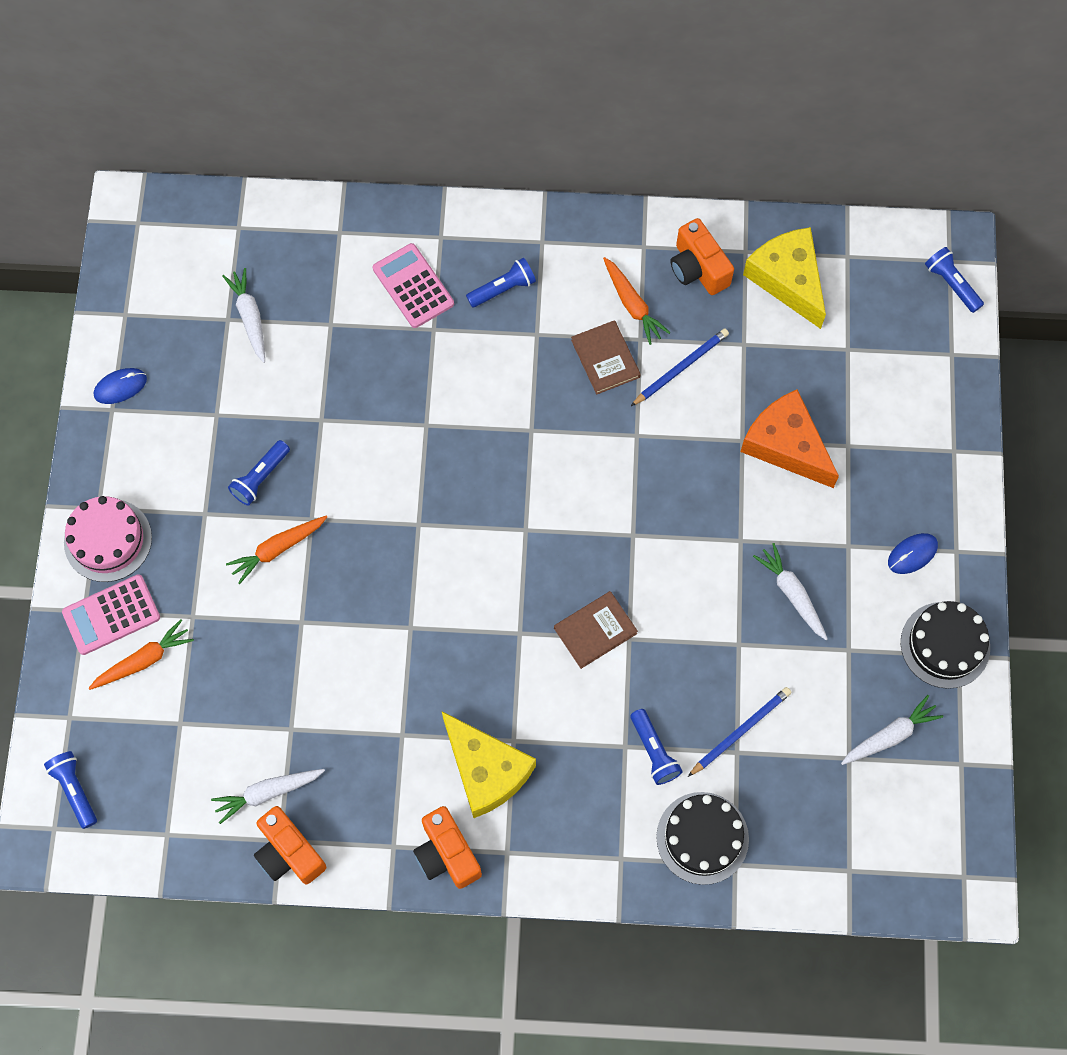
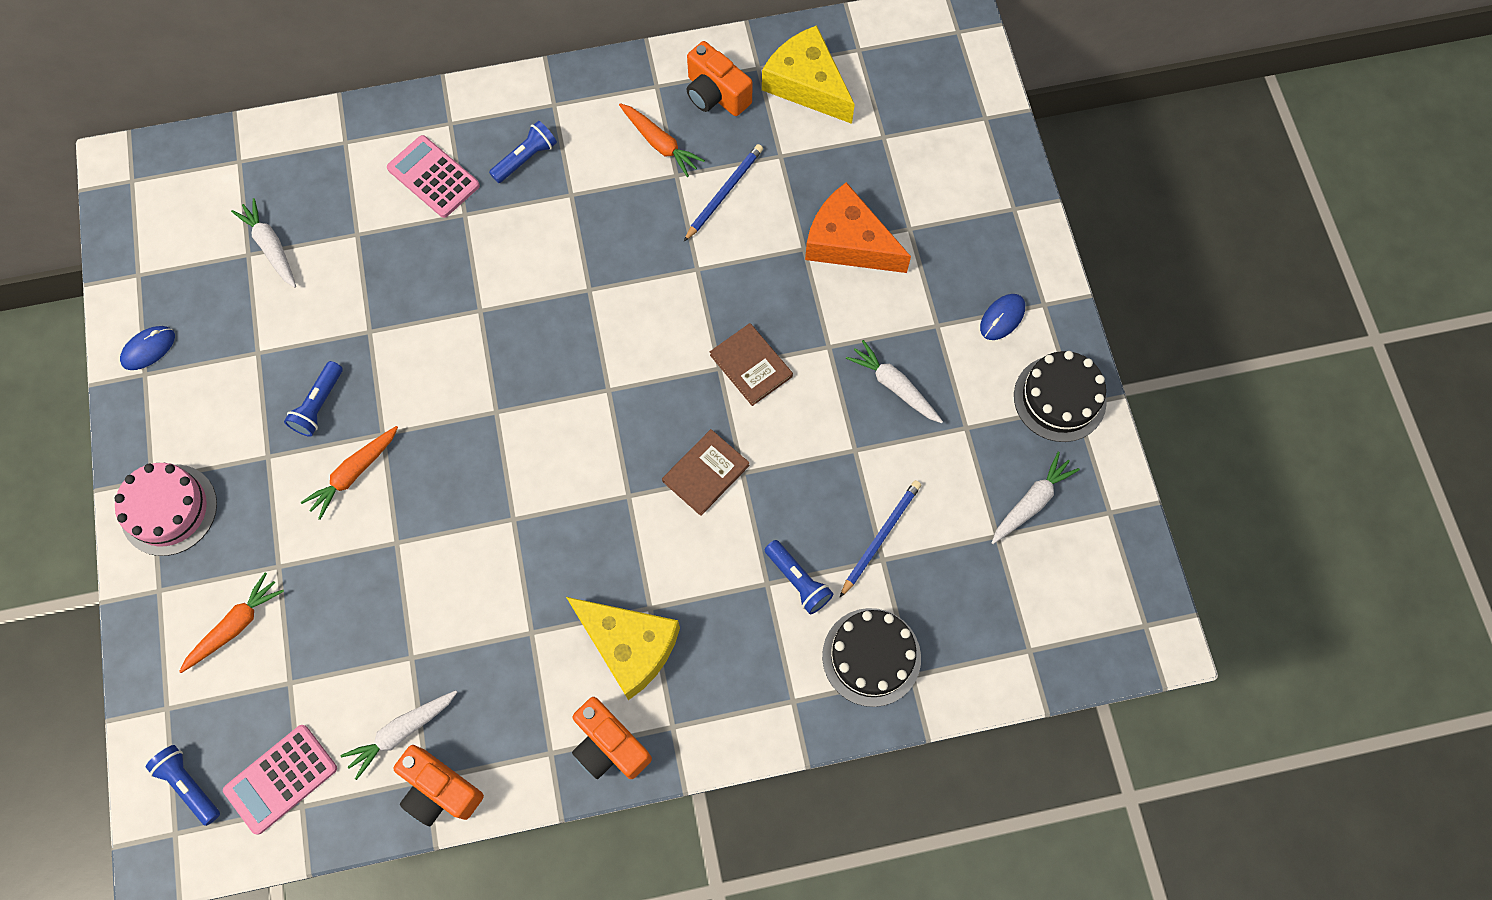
camera: 15 degrees left, 0 degrees up
(111, 615) = (189, 587): pink calculator -> pink calculator (281, 779)
(605, 359) = (646, 202): brown book -> brown book (751, 366)
(951, 284) = (966, 52): blue flashlight -> none

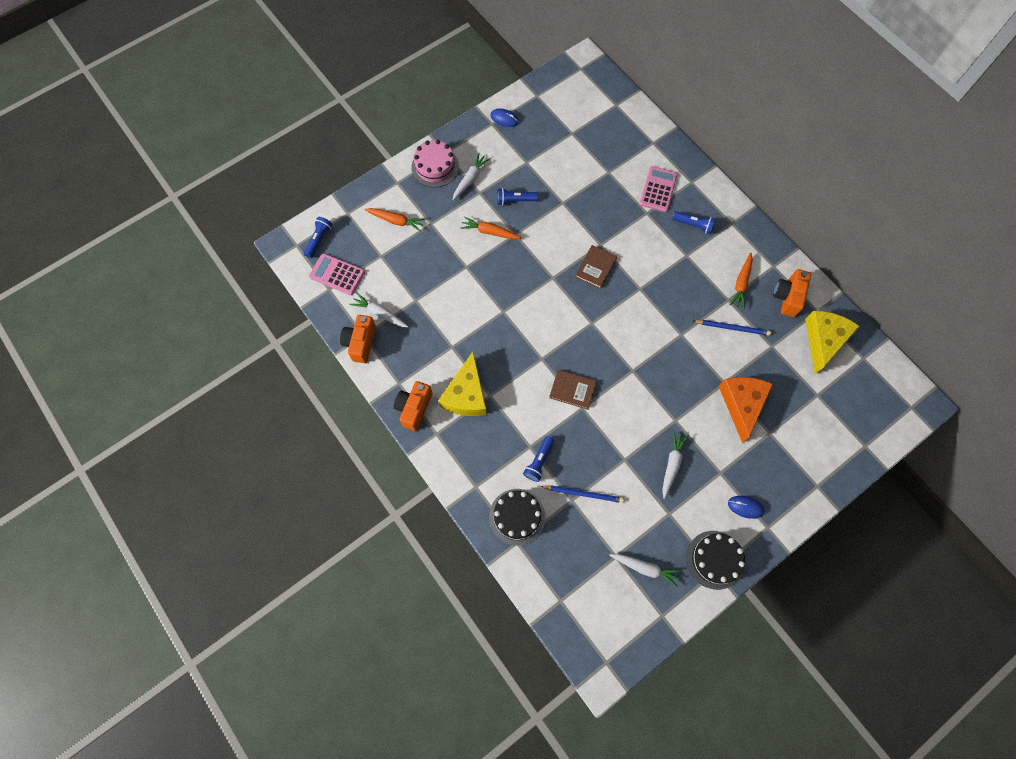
camera: 65 degrees right, 0 degrees up
(271, 247) = (581, 140): white carrot -> white carrot (470, 179)
(751, 366) = (642, 386): brown book -> brown book (595, 267)

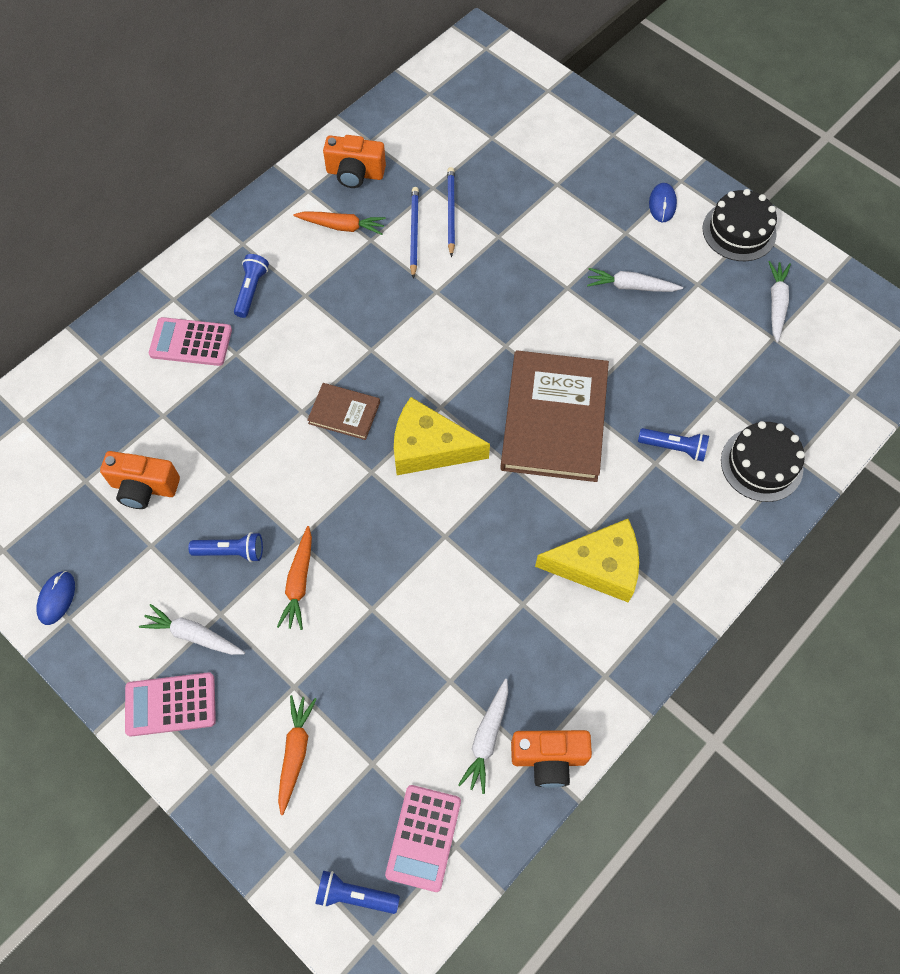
camera: 100 degrees left, 5 degrees down
(414, 408) = (641, 642): orange camera -> orange camera (144, 487)
(435, 167) = (170, 704): pink cake -> pink calculator
(515, 200) = (231, 552): blue flashlight -> blue flashlight turned 75 degrees counterclockwise
(572, 390) = (554, 419): brown book -> brown book, size x2.10
(583, 493) = (703, 386): blue pencil -> blue pencil (450, 212)
(742, 404) = (525, 215): orange cheese -> none
(823, 340) = (413, 133): yellow cheese -> yellow cheese (429, 448)

